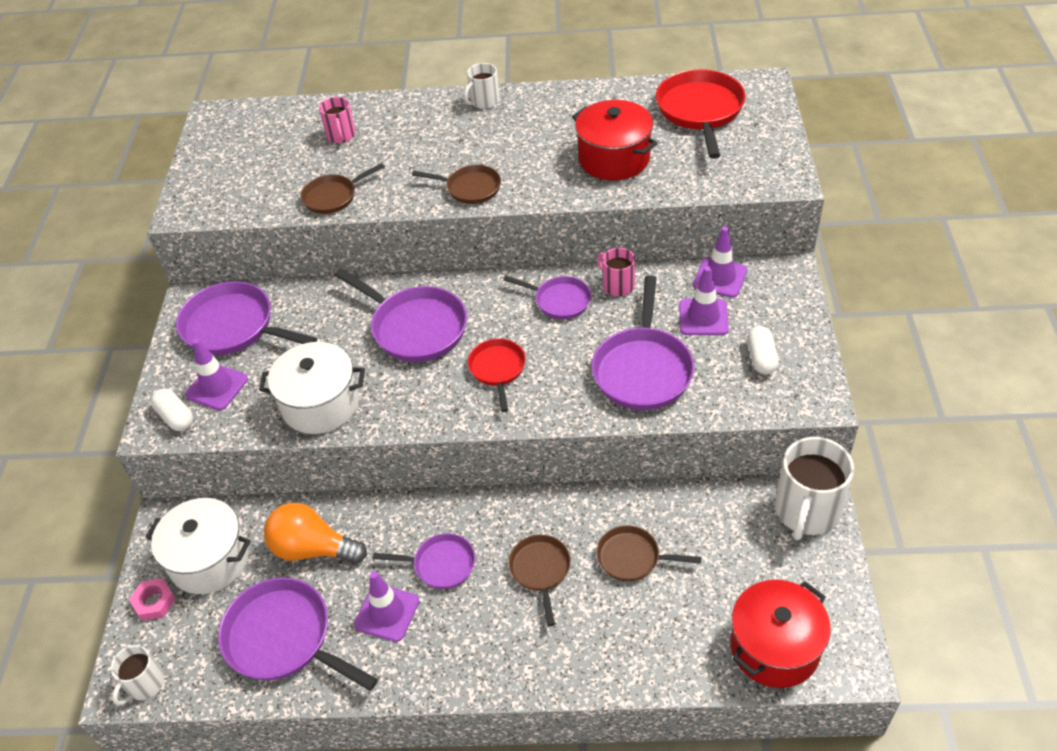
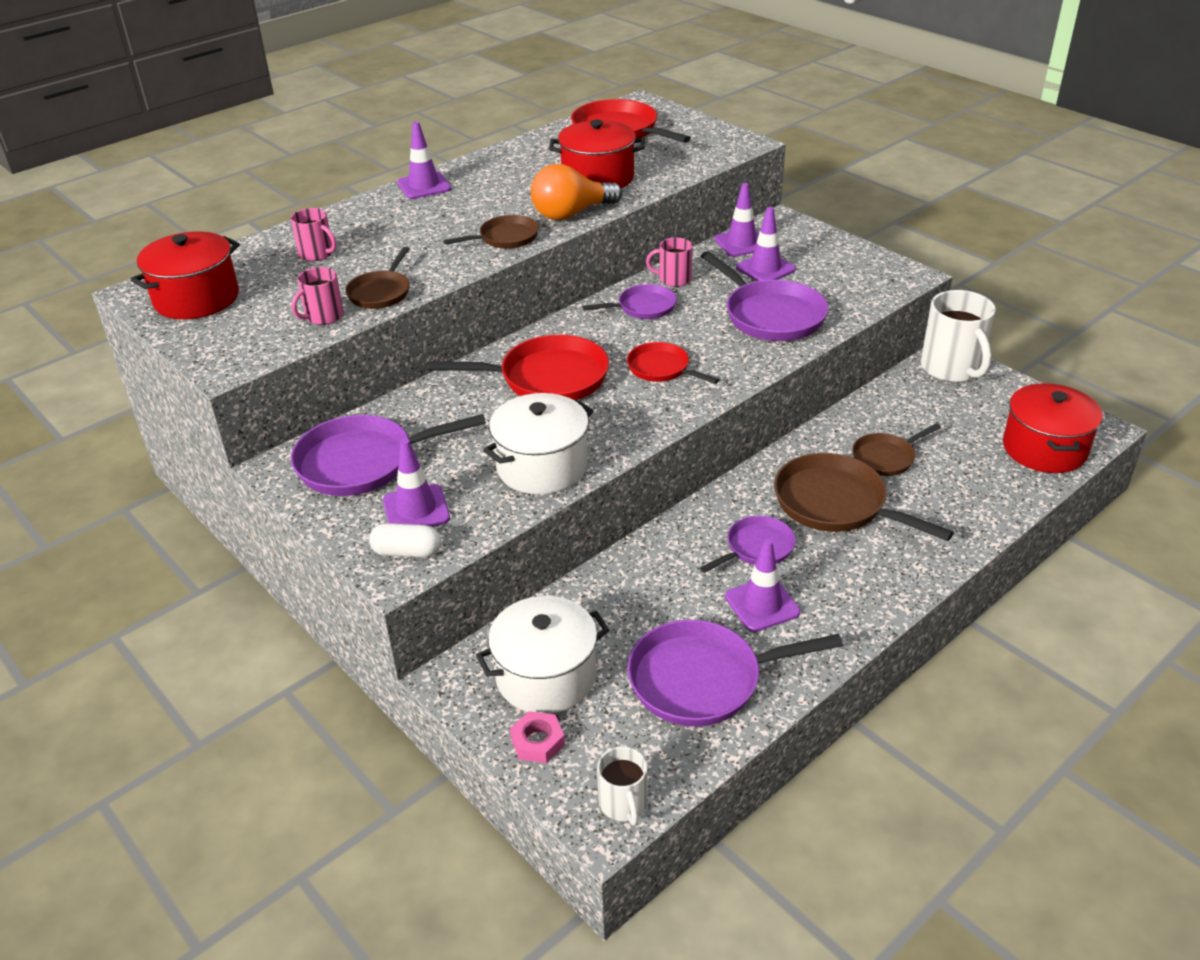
camera: 45 degrees left, 10 degrees down
(233, 139) = (196, 299): none -> red pot
(277, 199) = (323, 316): none -> pink mug
(313, 549) = (633, 606): orange light bulb -> orange light bulb (571, 214)
(415, 327) = (546, 378): purple pan -> red pan
(484, 101) = (424, 186): white mug -> purple traffic cone
(540, 571) = (836, 504): brown pan -> brown pan, size x1.71
(761, 358) = (839, 271): white capsule -> none

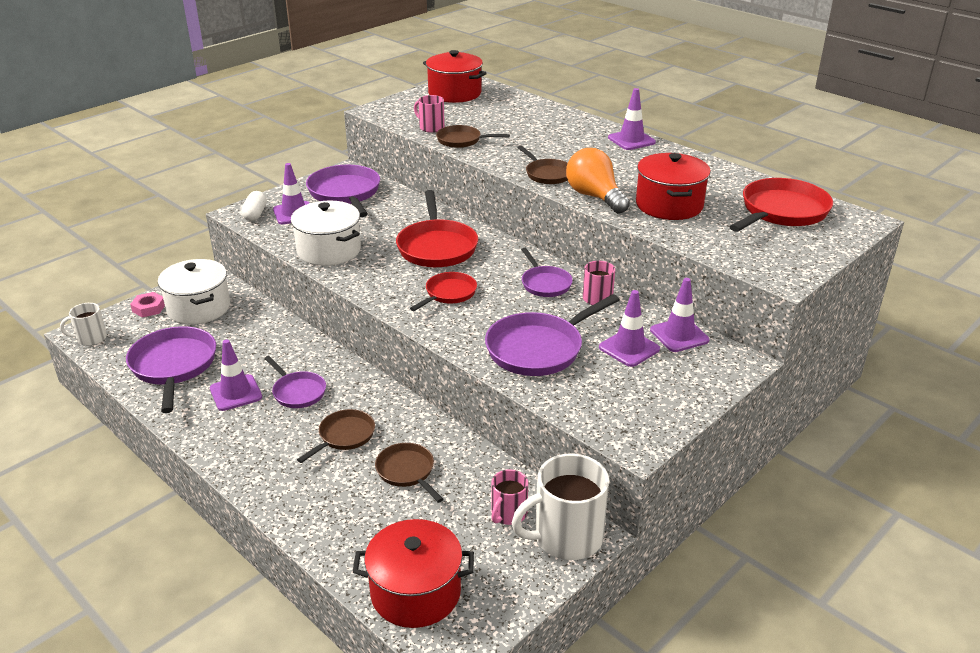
camera: 85 degrees right, 5 degrees down
(317, 254) = (515, 117): pink mug -> pink mug (508, 514)
(836, 504) = (344, 436): brown pan -> brown pan, size x0.58

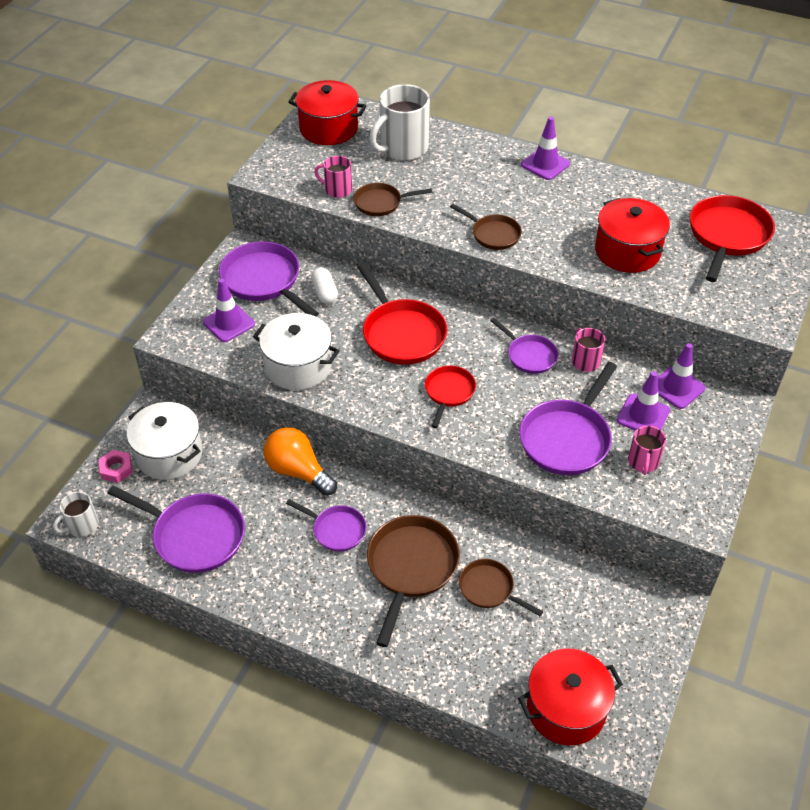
camera: 20 degrees left, 15 degrees up
(173, 366) = (194, 535): purple pan -> purple pan turned 150 degrees clockwise
(236, 393) = (277, 549): purple traffic cone -> none
(255, 214) = (188, 334): white capsule -> white capsule (325, 293)
(344, 436) = (411, 568): brown pan -> brown pan, size x1.71
(508, 514) = (598, 605): pink mug -> pink mug (643, 462)
(566, 537) = (656, 613): white mug -> white mug (402, 148)
(595, 197) = (555, 256): orange light bulb -> orange light bulb (298, 471)

